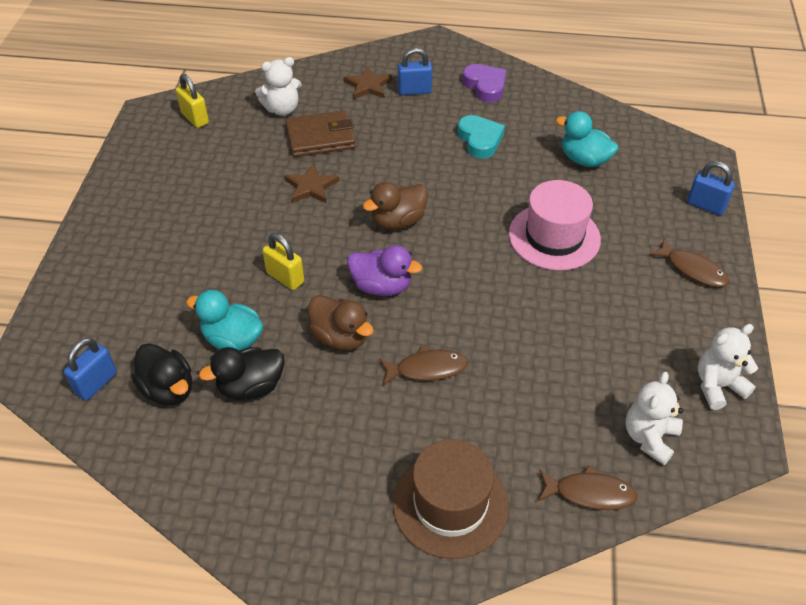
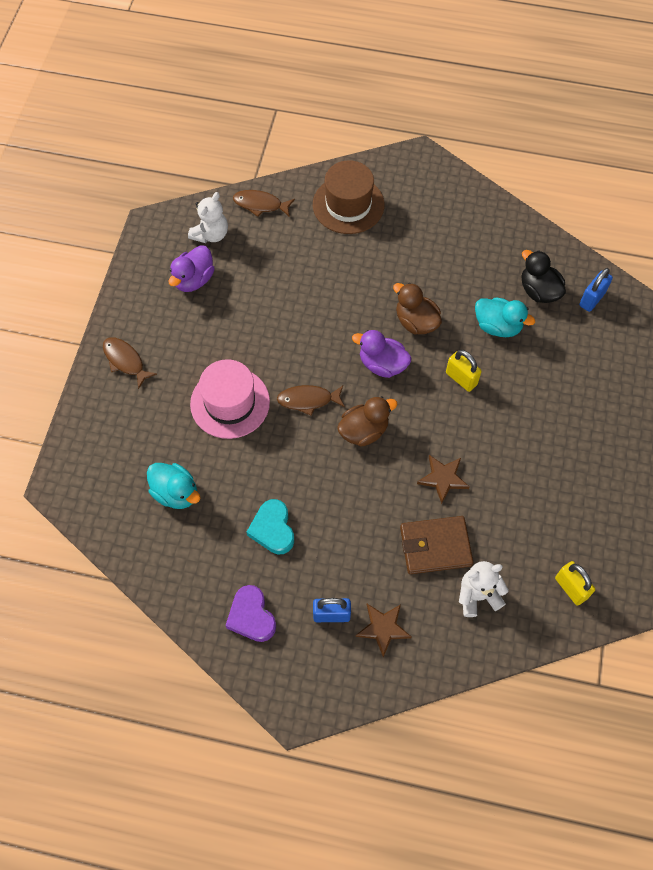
camera: 175 degrees left, 15 degrees up
(251, 387) = (480, 288): black duck -> none
(427, 369) = (353, 292): brown fish -> brown fish (308, 400)
(649, 370) = (194, 280): none -> purple duck
(706, 205) = (84, 426): blue padlock -> none
(717, 386) = (150, 265): white teddy bear -> none

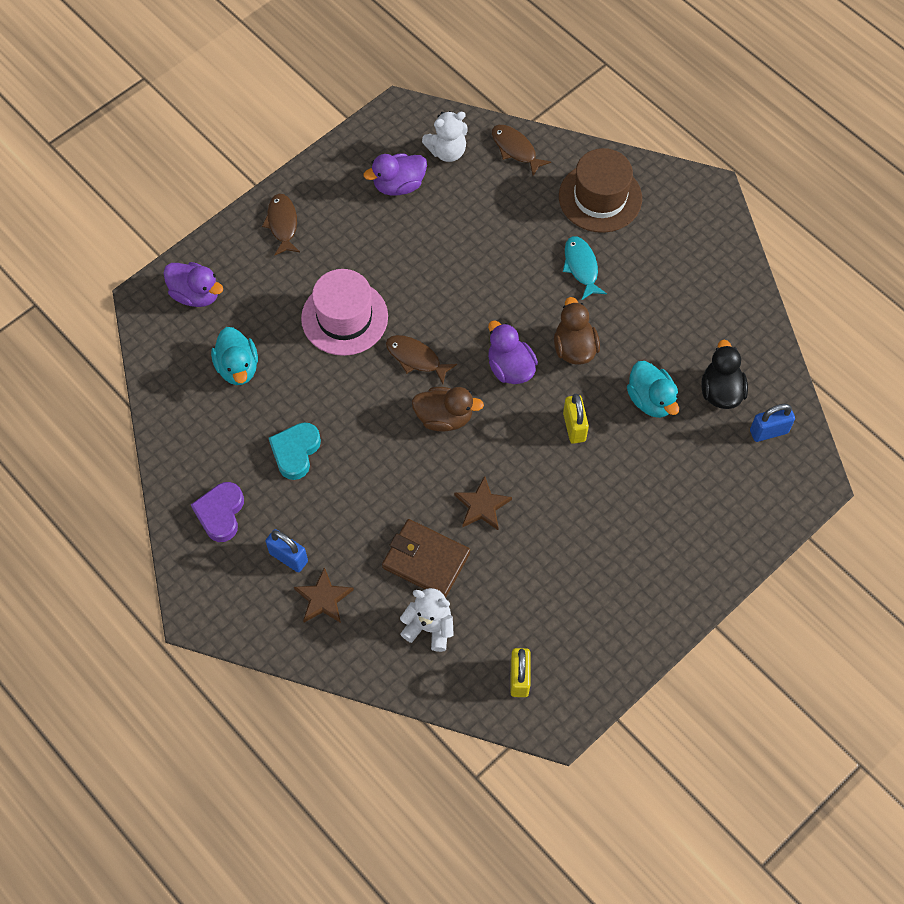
camera: 35 degrees right, 0 degrees up
(97, 457) = (196, 294): none -> purple duck
(374, 261) = (581, 267): none -> turquoise fish

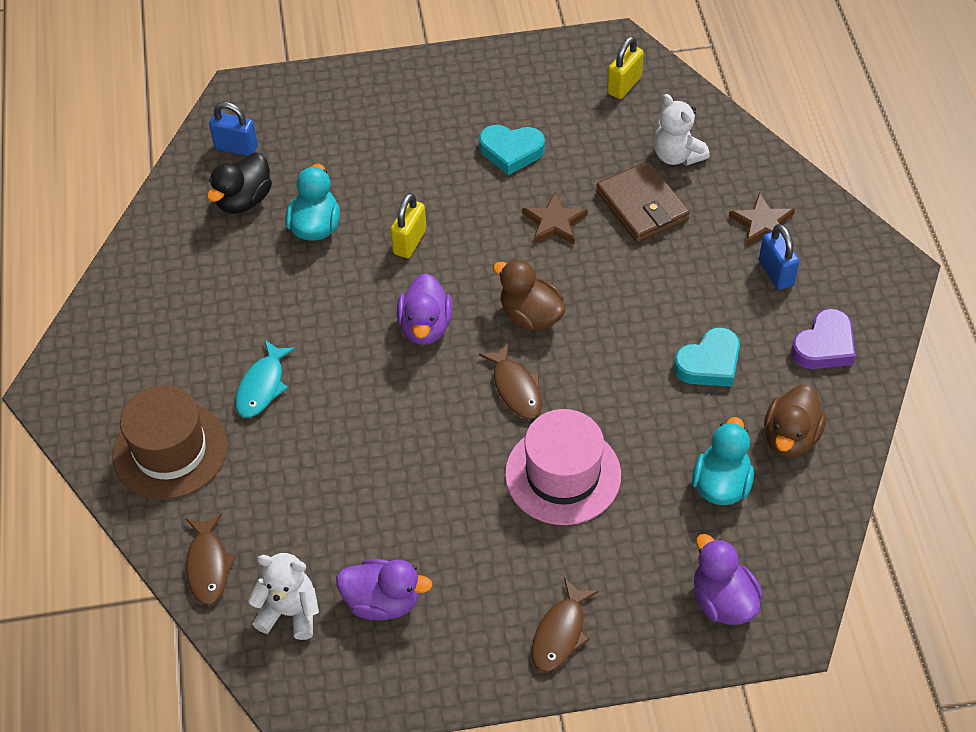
camera: 145 degrees left, 10 degrees down
(561, 552) = (511, 151): none -> turquoise heart
(574, 348) = (344, 311): brown duck -> brown duck (790, 437)

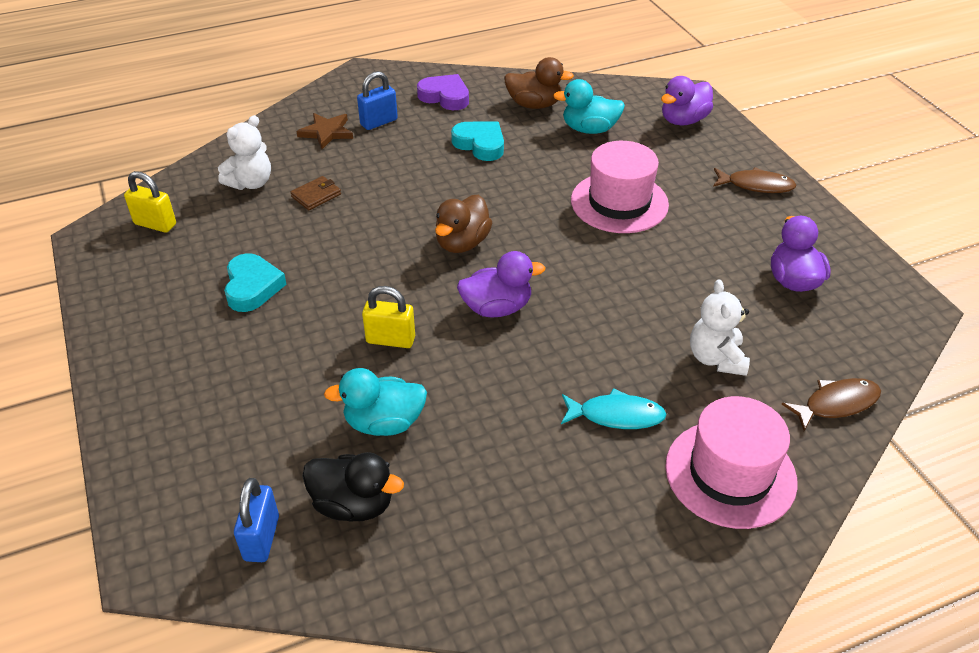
camera: 105 degrees left, 10 degrees down
(170, 450) = (730, 473): brown hat -> pink hat
(290, 612) = (842, 335): white teddy bear -> white teddy bear (716, 358)
(516, 388) = (545, 240): brown fish -> none
(554, 222) = (345, 244): brown star -> none
(642, 206) = (316, 195): brown wallet -> brown wallet, size x0.54

